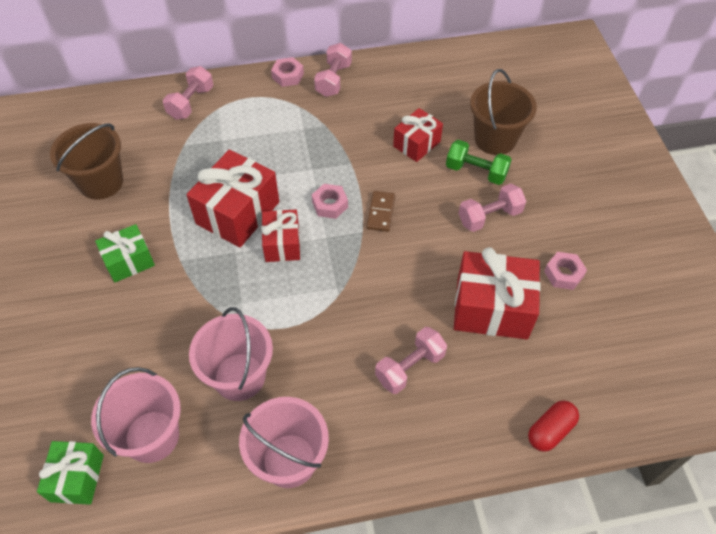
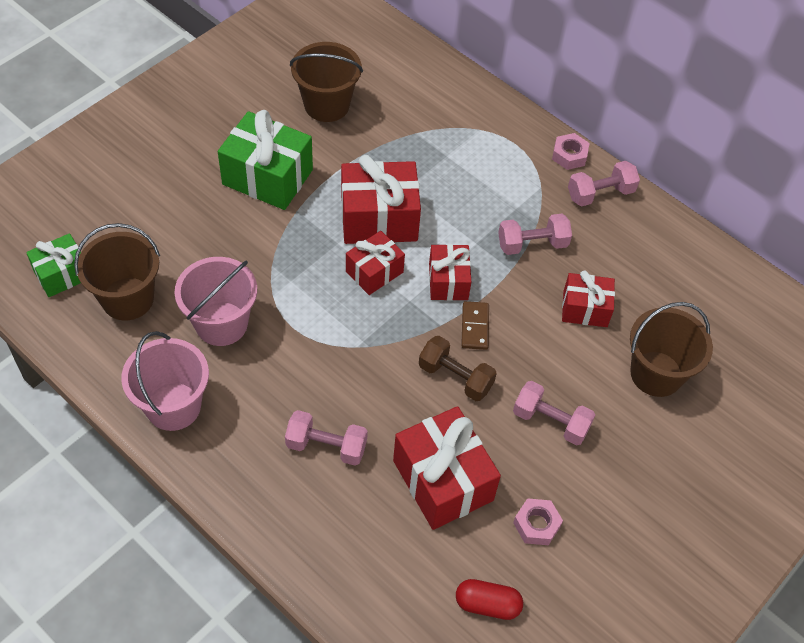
camera: 50 degrees right, 0 degrees up
(129, 261) = (267, 177): green gift -> green gift, size x1.67
(152, 436) = (127, 299): pink bucket -> brown bucket
(191, 103) = (467, 106): pink dumbbell -> pink dumbbell (532, 244)
(330, 205) = (448, 281): pink nut -> red gift
(380, 212) = (474, 327): brown domino -> brown domino turned 60 degrees counterclockwise
(413, 249) = (455, 377): none -> brown dumbbell
(476, 171) = (597, 379): green dumbbell -> none
(550, 430) = (348, 599): red capsule -> red capsule (487, 604)

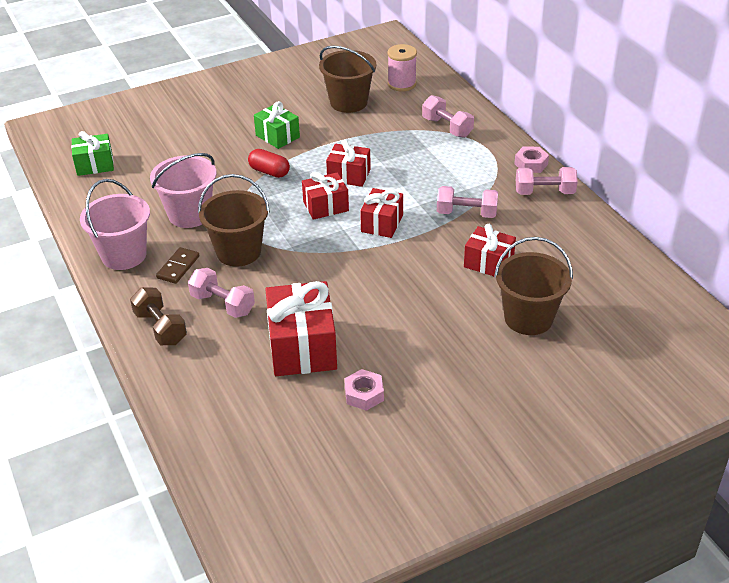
camera: 25 degrees right, 15 degrees down
(127, 299) = (131, 187): brown bucket -> brown bucket (238, 252)
(267, 177) = (277, 136): green gift -> green gift, size x0.60
(375, 63) = (402, 84): none -> pink spool
(379, 219) = (349, 175): red gift -> red gift, size x0.60
(455, 377) = (352, 284): brown dumbbell -> brown dumbbell (160, 328)
(474, 327) = (387, 256): brown domino -> brown domino (178, 267)
(487, 604) = (291, 436): red capsule -> red capsule (269, 172)
(550, 421) = (416, 329): pink dumbbell -> pink dumbbell (447, 127)

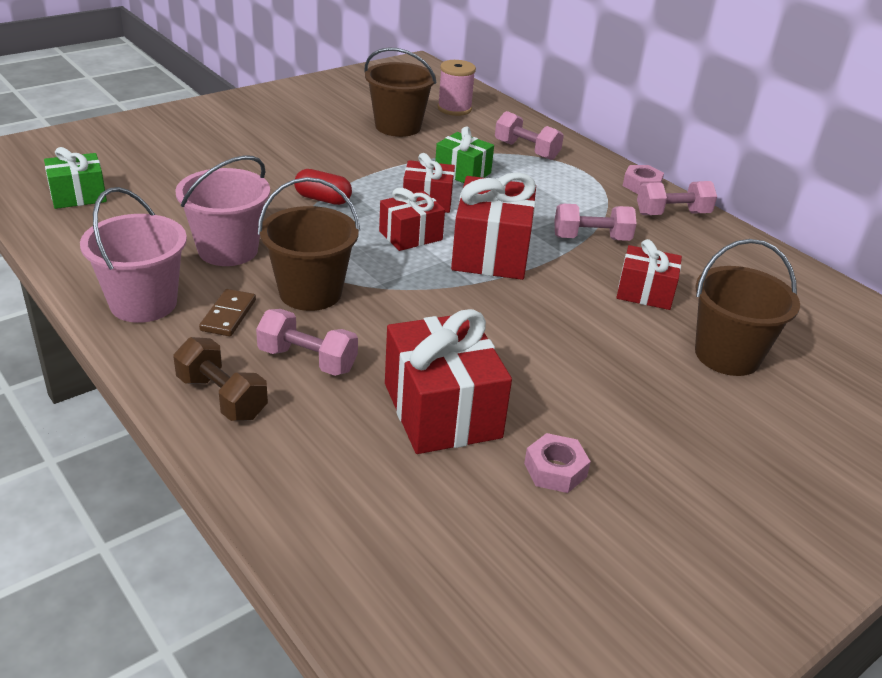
camera: 15 degrees left, 5 degrees down
(277, 136) = (321, 161): green gift -> green gift (462, 172)
(382, 223) = (491, 252): red gift -> red gift, size x1.67

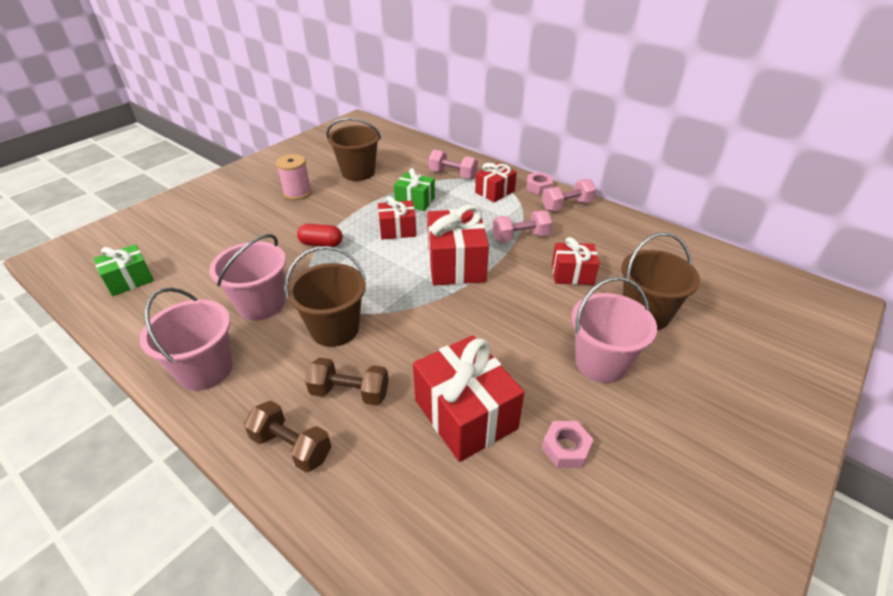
camera: 10 degrees left, 5 degrees up
(228, 315) = (276, 365): brown domino -> none
(307, 360) = (350, 393): pink dumbbell -> brown dumbbell
(410, 235) = (394, 262): red gift -> red gift (494, 192)
(454, 109) = (393, 151): pink spool -> pink spool (297, 193)
(641, 394) = (601, 362): none -> pink bucket

